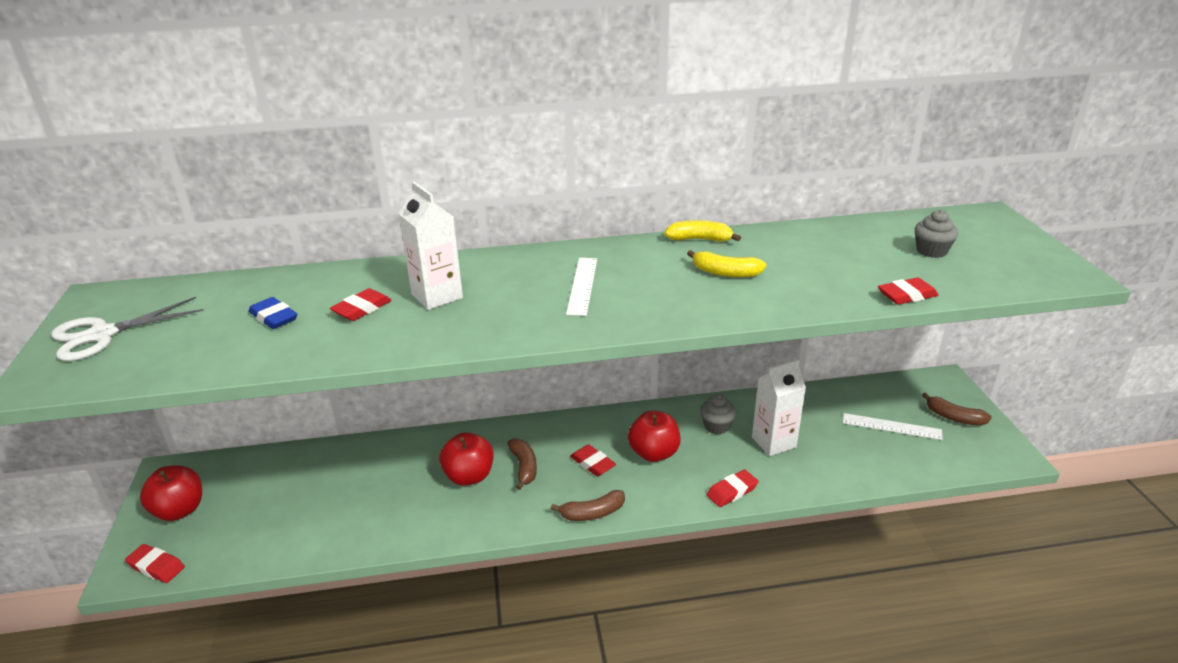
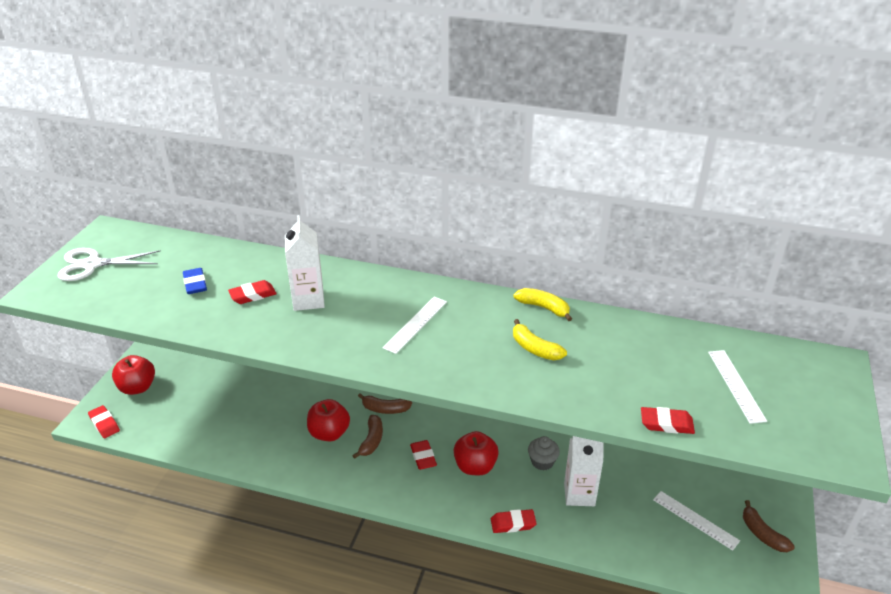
camera: 25 degrees right, 5 degrees up
(592, 513) = (395, 498): brown banana -> brown banana (385, 409)
(931, 251) = (736, 385): grey cupcake -> white ruler

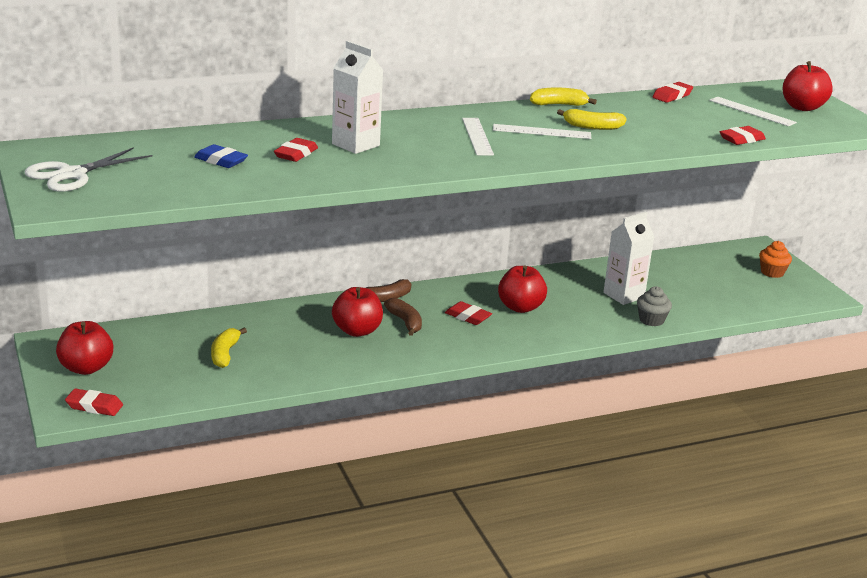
camera: 40 degrees left, 10 degrees down
(224, 414) = (225, 354): none -> yellow banana
(513, 523) = (599, 329): red eraser -> red eraser (672, 96)
(542, 462) = (569, 286): grey cupcake -> grey cupcake (651, 320)
(695, 520) = (721, 280): white ruler -> white ruler (541, 131)
(762, 534) = (772, 272): brown banana -> orange cupcake
(807, 400) = (802, 107): none -> red apple

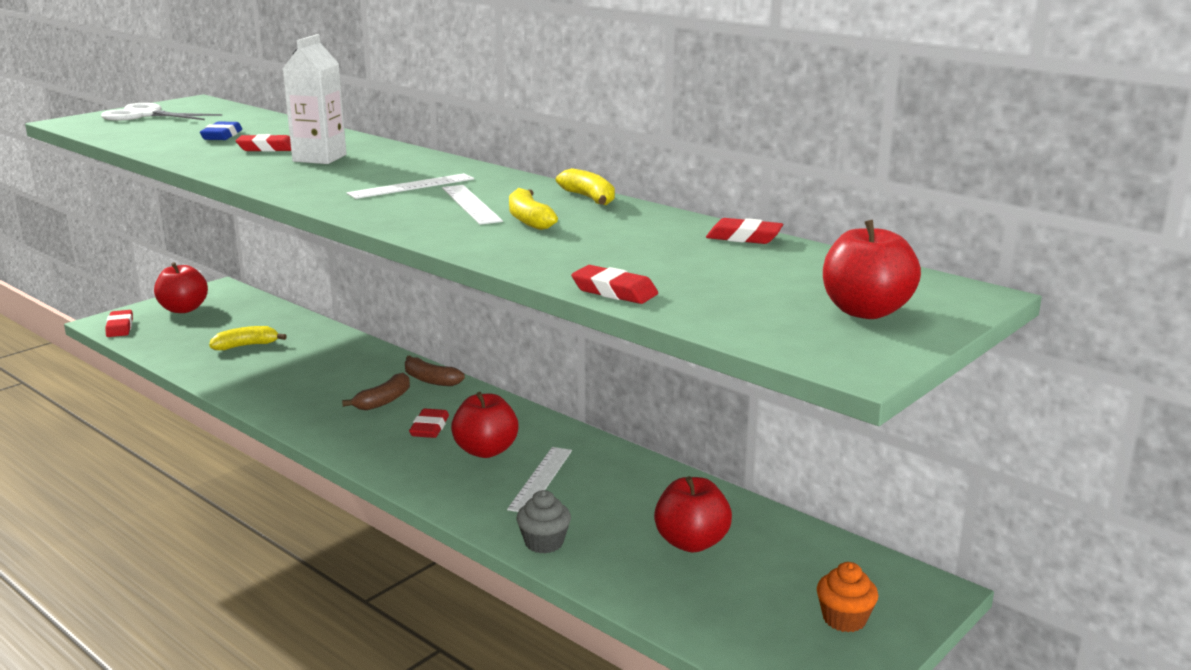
camera: 65 degrees right, 5 degrees down
(357, 331) = (342, 384): red apple -> red apple (691, 542)
(623, 295) = (598, 508): white carton -> none
(752, 111) = (769, 284): white ruler -> white ruler (541, 479)

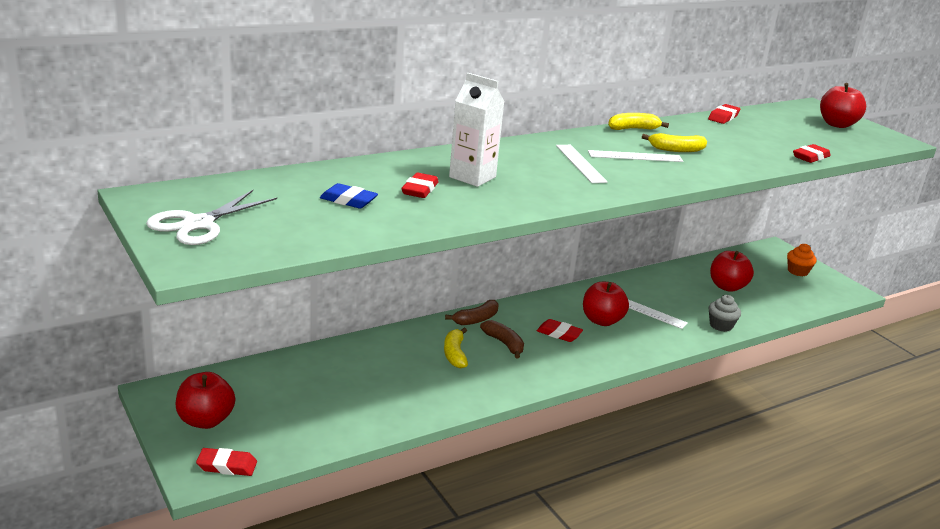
camera: 75 degrees left, 5 degrees up
(246, 346) = (343, 392): yellow banana -> yellow banana (455, 354)

